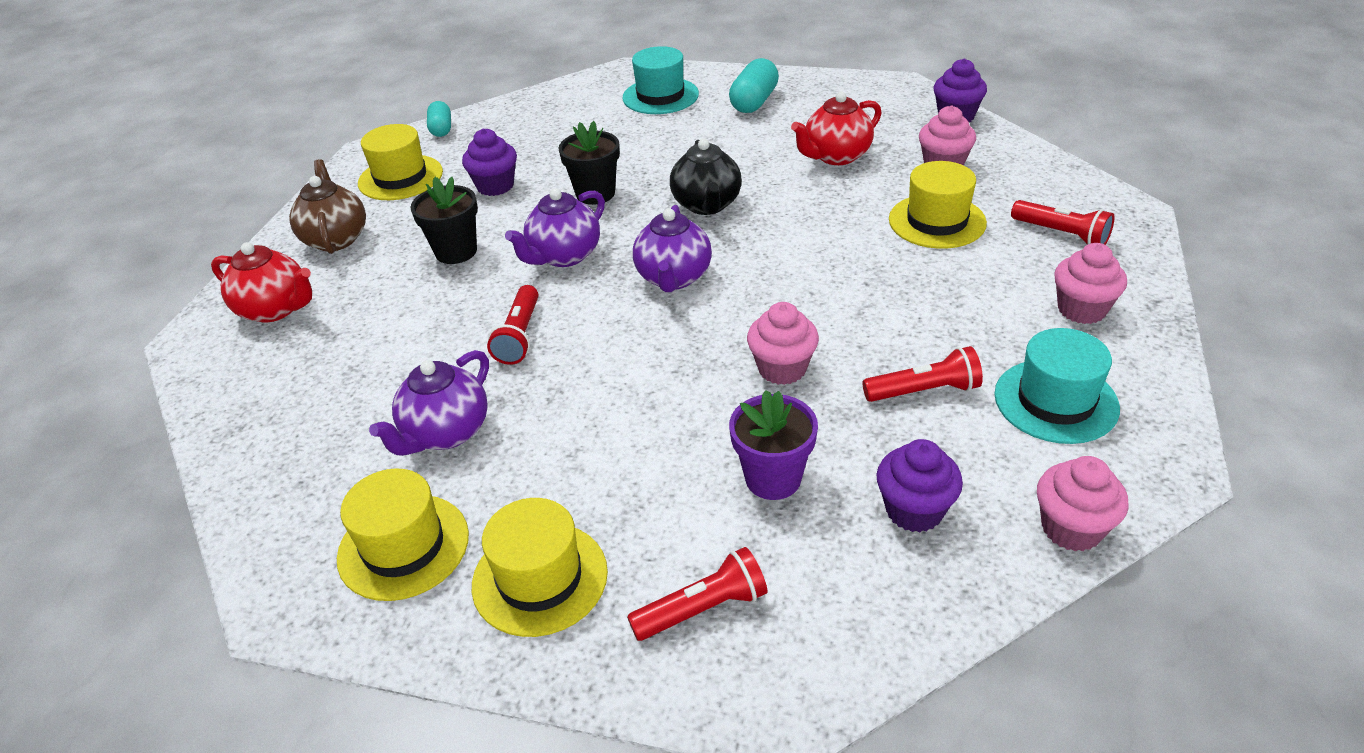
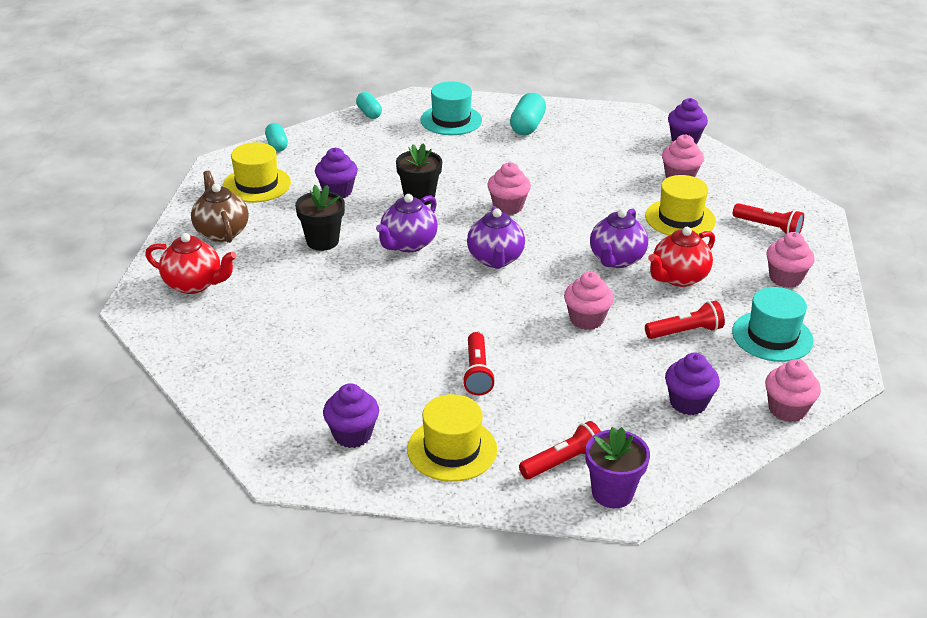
camera: 10 degrees left, 5 degrees down
(403, 546) = (352, 435): yellow hat -> purple cupcake
(445, 433) = (358, 365): purple teapot -> purple teapot (616, 259)
(519, 336) = (391, 300): red flashlight -> red flashlight (477, 372)
(563, 89) = (369, 113): none -> turquoise capsule
(707, 205) = (508, 206): black teapot -> pink cupcake
(773, 478) = (593, 387): purple flower pot -> purple flower pot (612, 493)
(836, 156) = (599, 170): red teapot -> red teapot (678, 278)

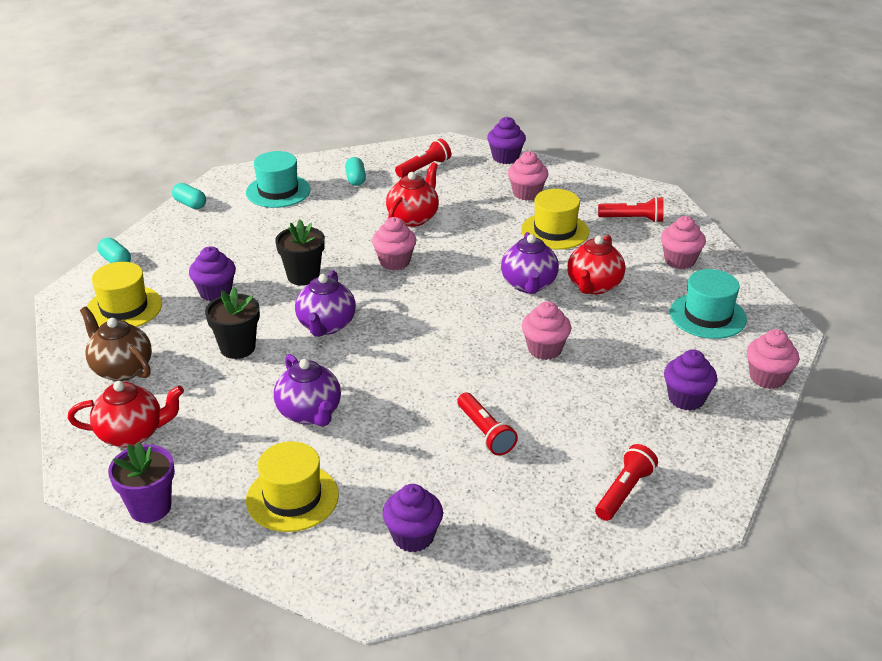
camera: 25 degrees left, 0 degrees up
(452, 449) = (517, 516): yellow hat -> yellow hat (292, 497)
(495, 259) = (420, 316): purple teapot -> purple teapot (309, 413)
(527, 126) = (355, 179): turquoise capsule -> turquoise capsule, size x0.65
(554, 173) = (413, 218): none -> red teapot
(612, 493) = (687, 505): purple flower pot -> purple flower pot (150, 507)
(685, 332) = (636, 334): red flashlight -> red flashlight (424, 168)

